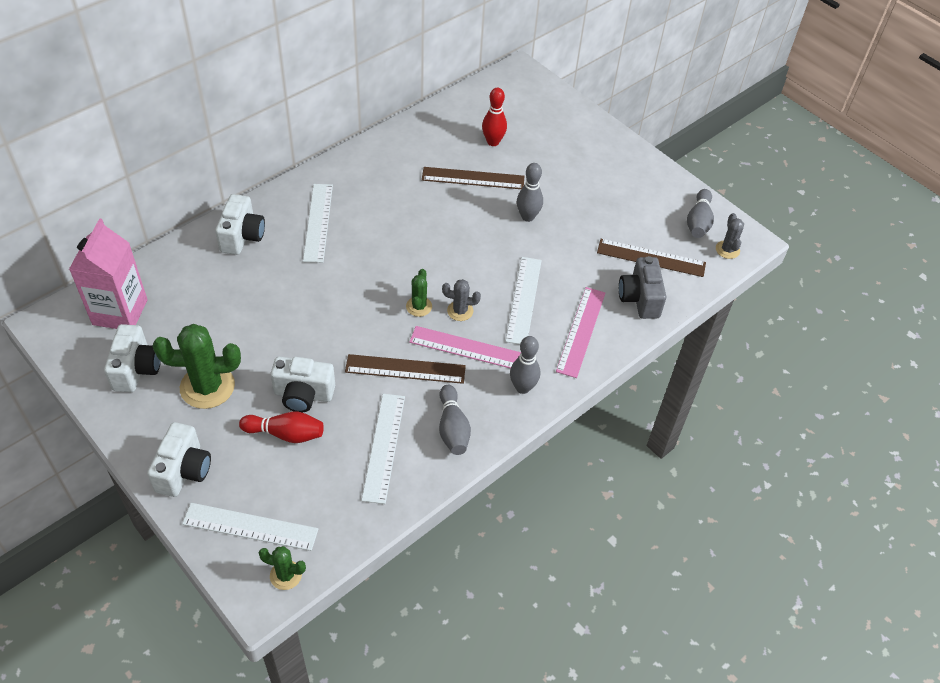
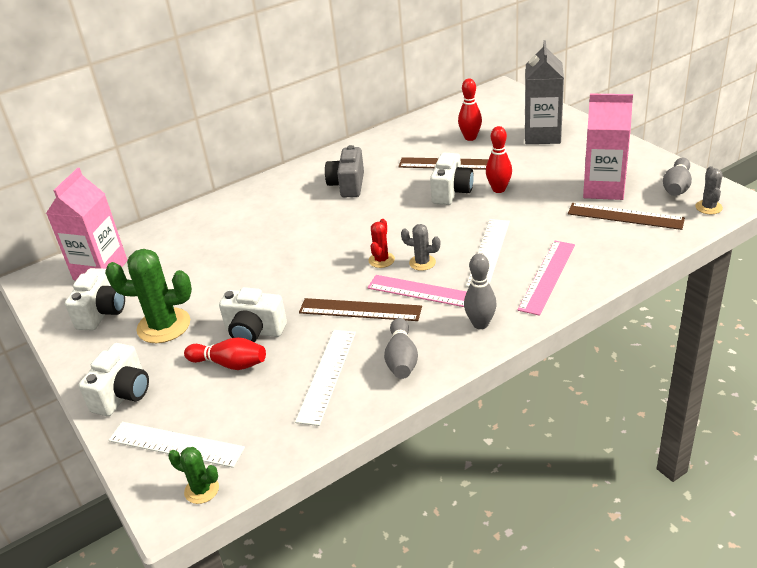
camera: 15 degrees right, 15 degrees down
(242, 236) = (224, 213): white camera -> white camera (451, 192)
(318, 222) = (296, 200): white ruler -> none
(419, 306) = (381, 260): green cactus -> red cactus
(527, 217) = (499, 189): grey bowling pin -> red bowling pin
(567, 143) = (542, 135): none -> grey carton
(629, 221) = (603, 189): none -> pink carton
(640, 299) = (612, 249): grey camera -> grey camera (347, 185)

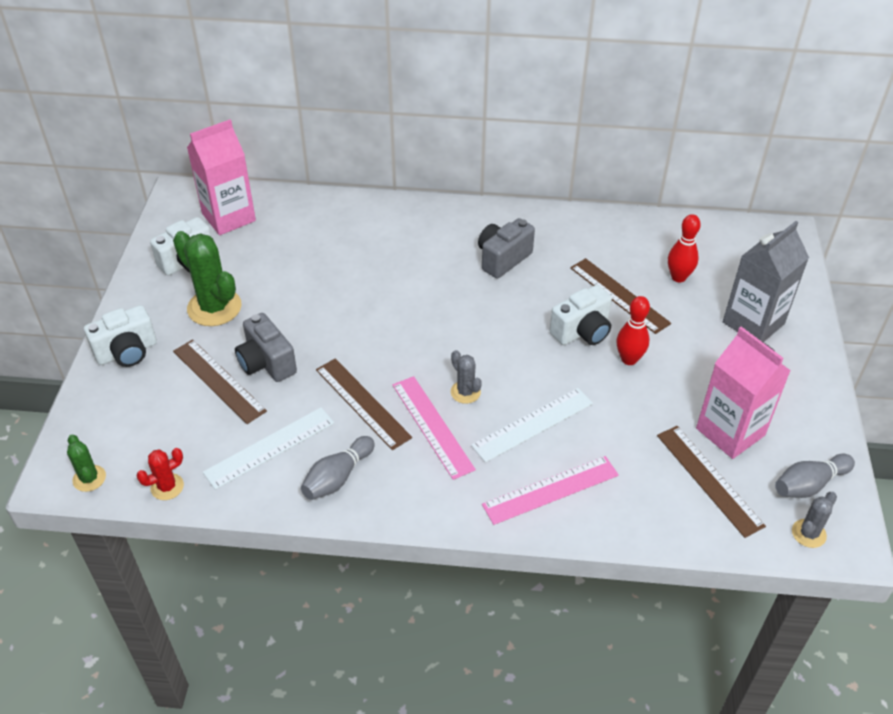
camera: 35 degrees right, 10 degrees up
(175, 444) = (113, 425): white ruler -> none
(230, 364) = (219, 380): red bowling pin -> brown ruler
(254, 331) = (266, 363): white camera -> grey camera
(381, 260) = (436, 364): red cactus -> red cactus (167, 487)
(480, 324) = (436, 493): grey bowling pin -> none

